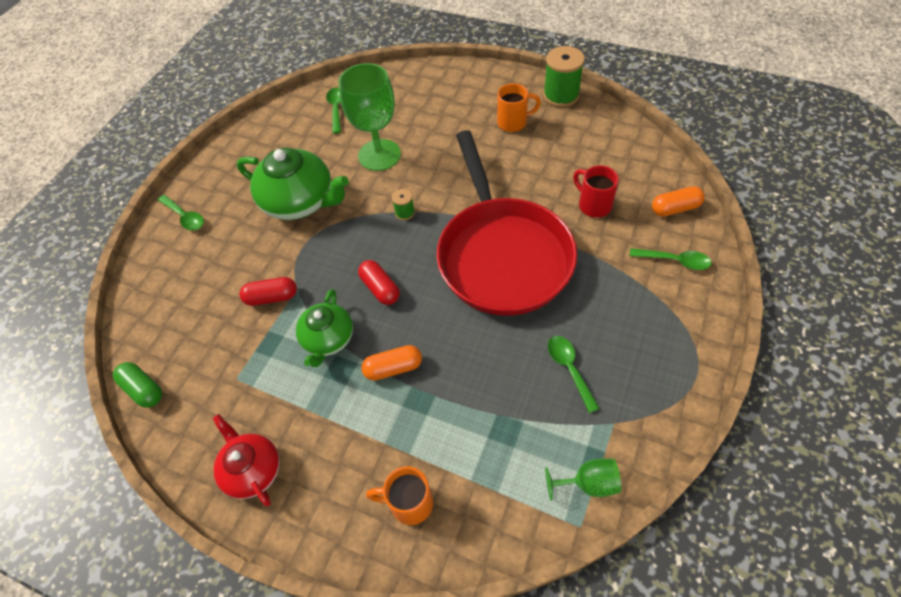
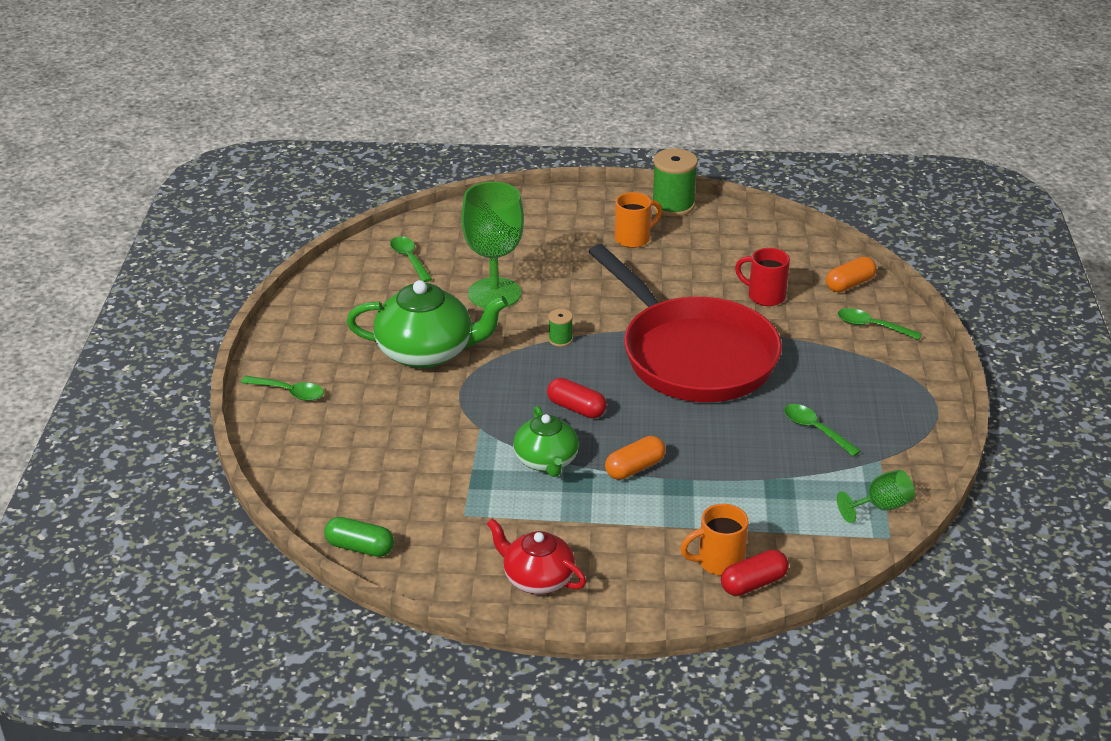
camera: 25 degrees left, 20 degrees down
(271, 297) = (455, 441): red capsule -> red capsule (753, 583)
(675, 261) = (872, 326): green spoon -> green spoon turned 150 degrees counterclockwise

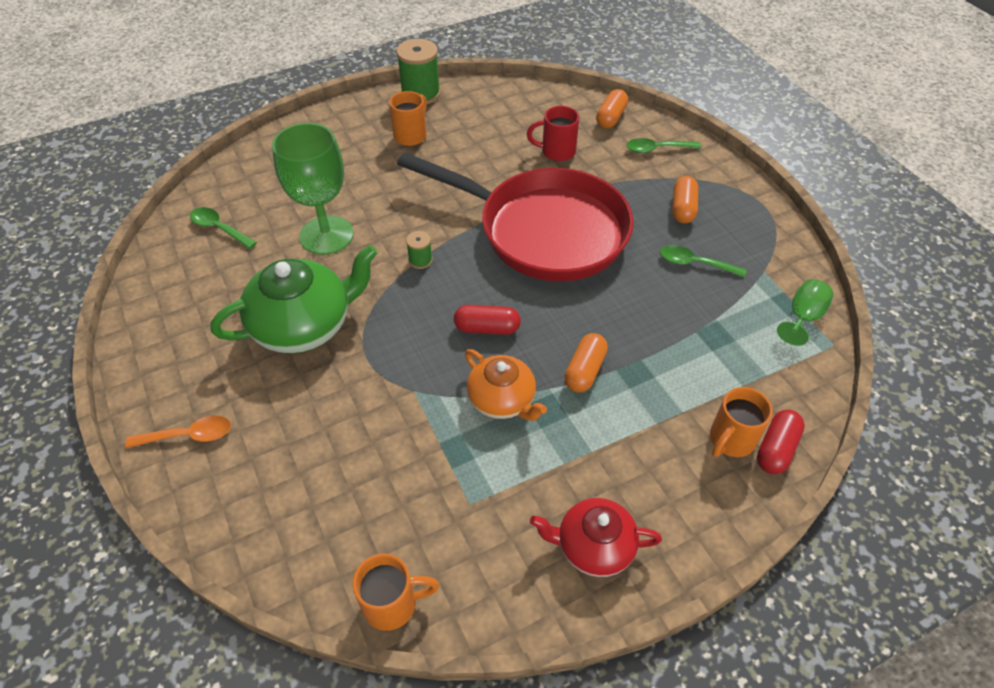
camera: 30 degrees left, 15 degrees up
(289, 392) = (189, 435): green spoon -> orange spoon
(360, 547) = (392, 604): green capsule -> orange mug
(546, 461) = (502, 400): green teapot -> orange teapot
(848, 383) = (683, 208): none -> orange capsule

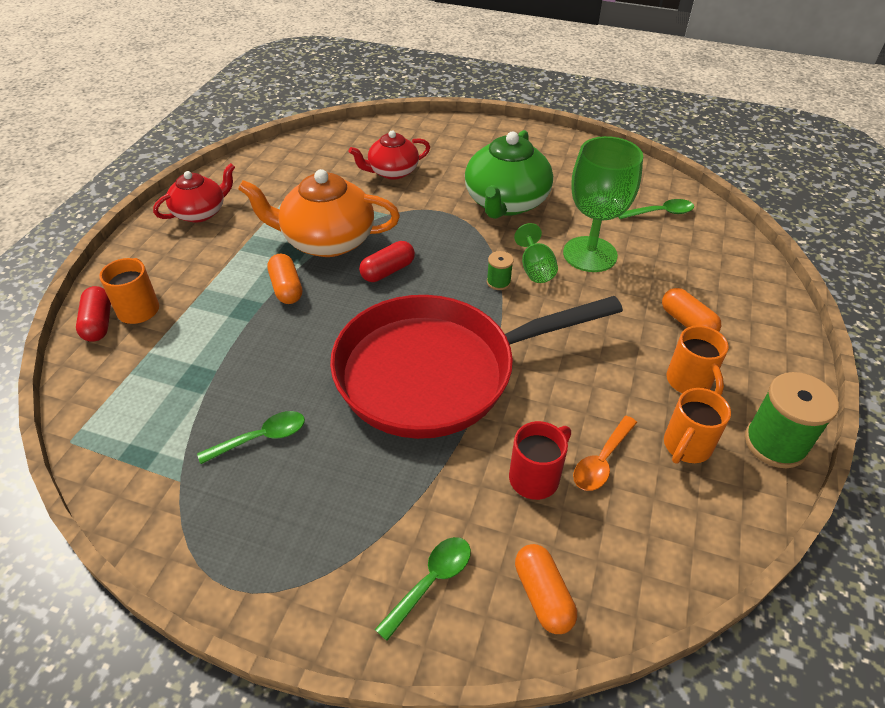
camera: 135 degrees right, 5 degrees down
(189, 435) = (477, 136): orange spoon -> orange spoon (601, 461)
(340, 449) = (392, 172): none -> red teapot
(392, 604) = (289, 146): orange mug -> orange mug (686, 447)
(502, 400) = (327, 241): orange teapot -> orange teapot, size x1.62
(683, 208) = (323, 502): orange capsule -> orange capsule (687, 322)
(802, 317) = (113, 451): green goblet -> green goblet (535, 269)

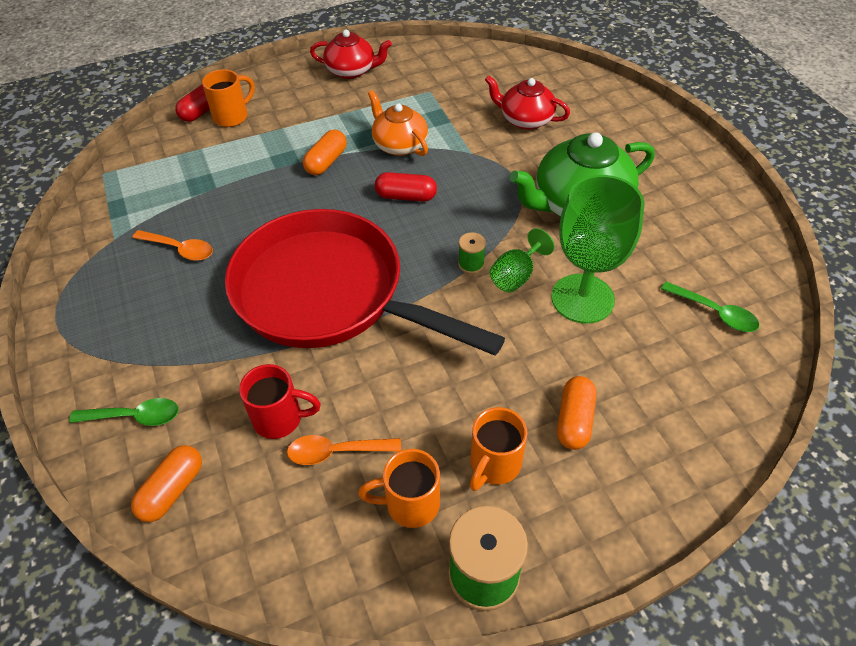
camera: 50 degrees right, 5 degrees up
(261, 438) = (180, 249): green spoon -> orange spoon
(327, 241) = (399, 145): orange teapot -> orange teapot, size x0.62

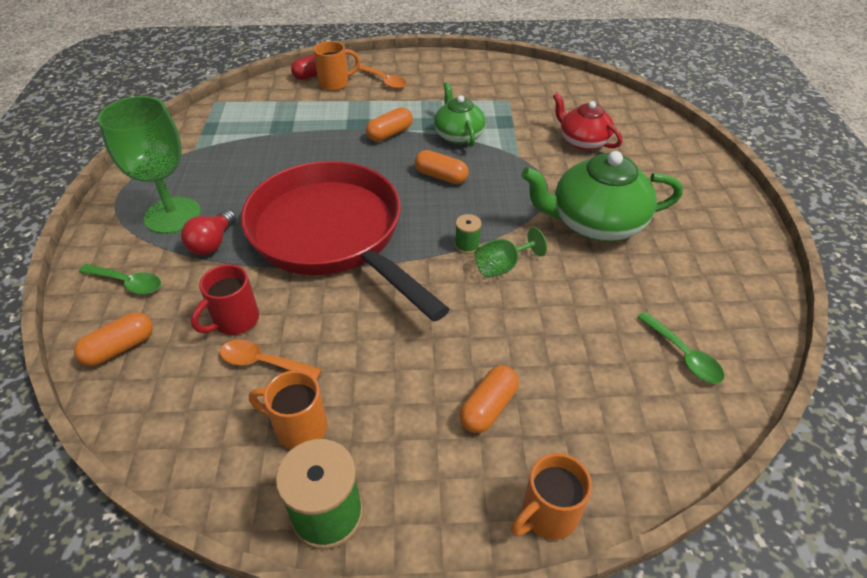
camera: 20 degrees right, 5 degrees down
(180, 249) = (237, 169): orange spoon -> orange spoon (384, 81)
(203, 342) = (212, 243): none -> red light bulb
(280, 419) = (234, 321): red mug -> red mug turned 105 degrees clockwise
(351, 71) = (451, 71): red teapot -> none
(399, 145) = (458, 135): orange teapot -> green teapot
(406, 196) = (441, 176): red capsule -> orange capsule
(494, 465) = (391, 420): orange mug -> orange mug (547, 515)
(582, 298) = (555, 303): green goblet -> green goblet (172, 215)

